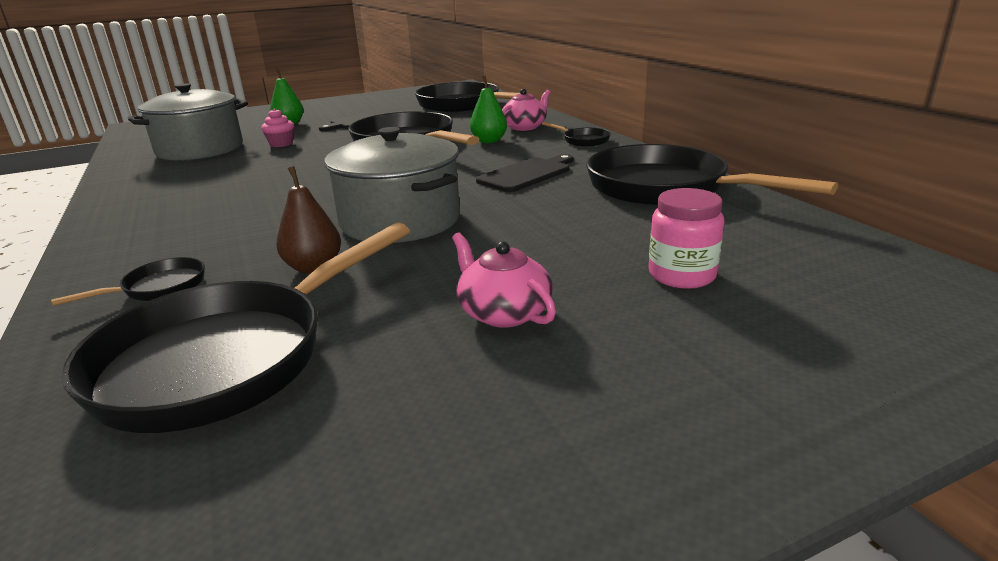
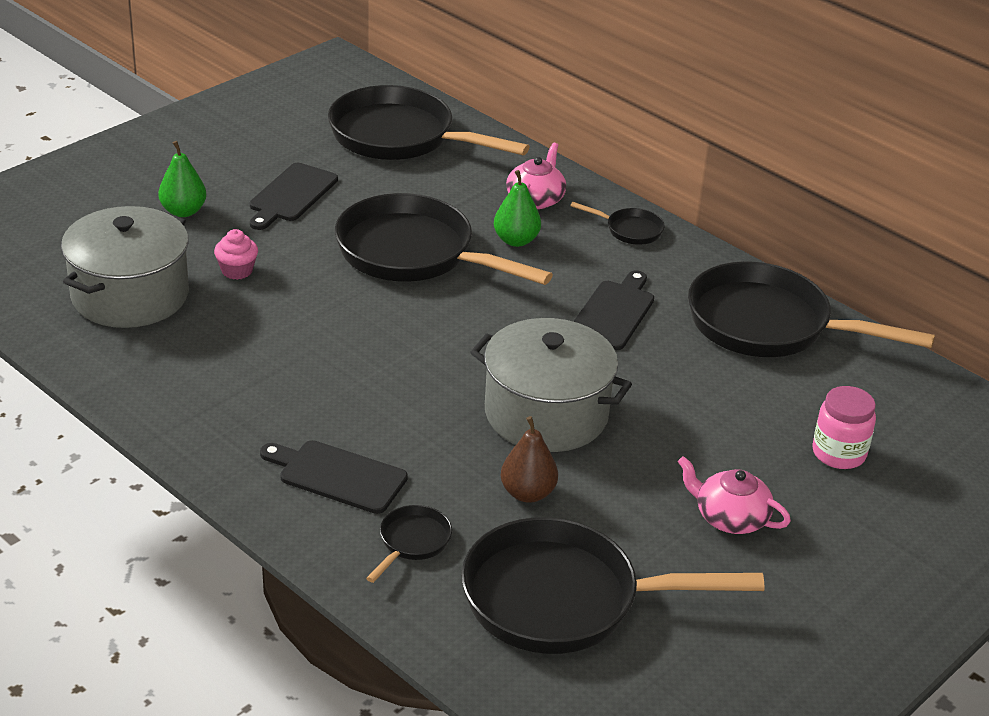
camera: 25 degrees left, 10 degrees up
(174, 239) = (337, 476): none -> black cutting board
(228, 358) = (563, 599): black pan -> black pan turned 75 degrees clockwise

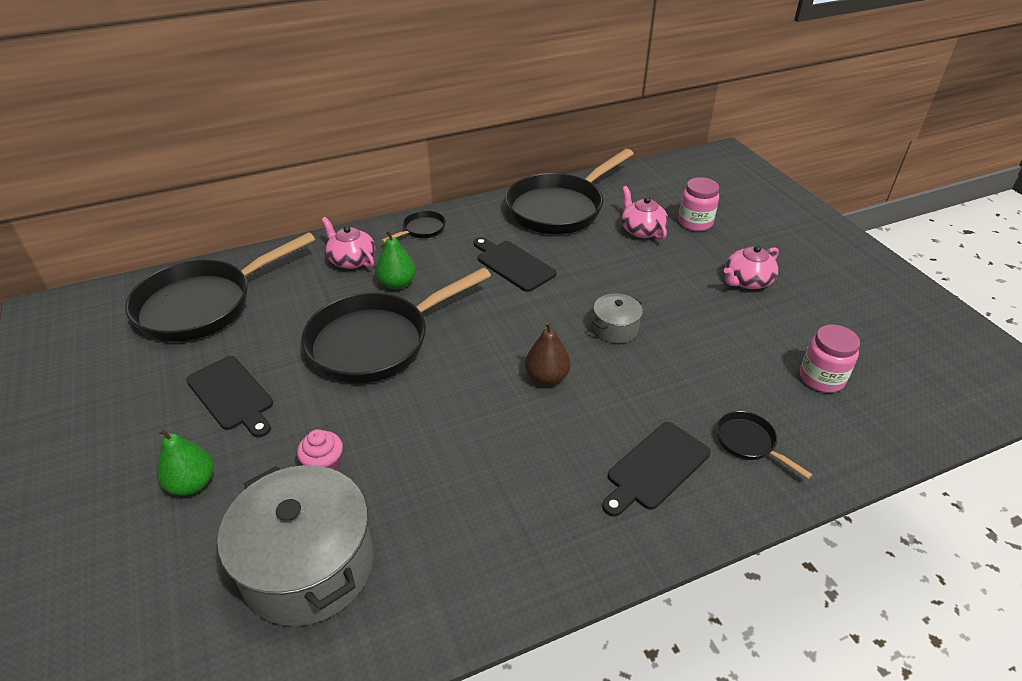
camera: 65 degrees left, 5 degrees up
(527, 493) = (703, 363): brown pear -> brown pear (547, 377)
(546, 414) = (615, 328): grey pot -> grey pot, size x0.48
(563, 599) = (821, 378): black pan -> pink jar
(777, 405) = (641, 230): none -> pink teapot

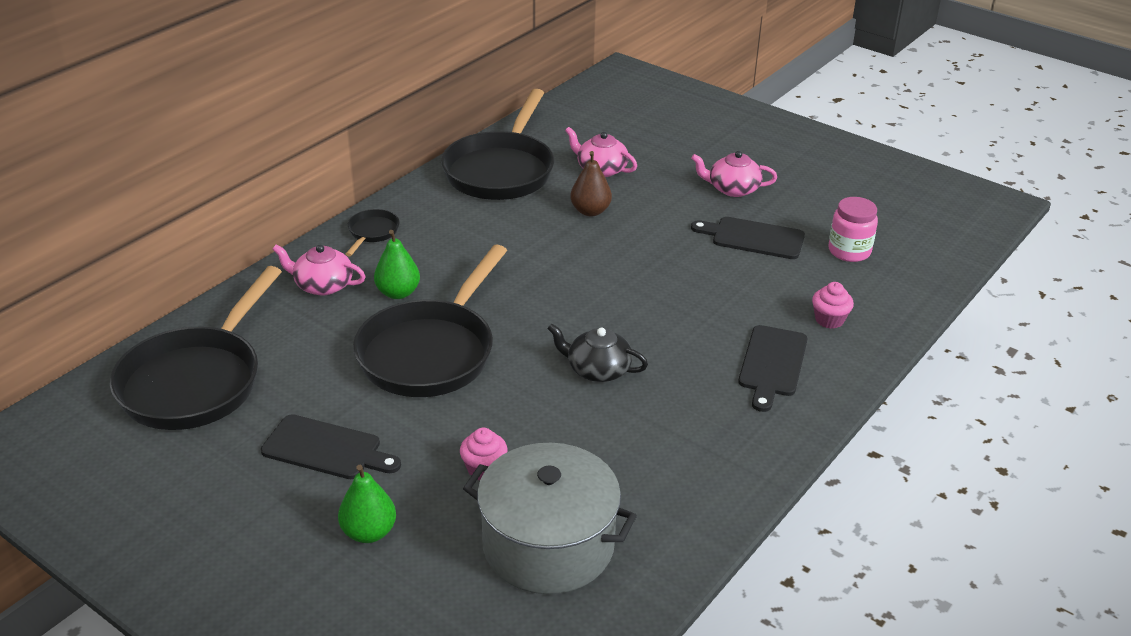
camera: 30 degrees left, 5 degrees down
(492, 409) = (597, 369): none -> black teapot
(513, 264) = (502, 238): black cutting board -> black cutting board (753, 238)
(547, 377) = (623, 327): brown pear -> brown pear (590, 211)
(615, 328) = (650, 266): grey pot -> none
(695, 223) = (646, 148): pink jar -> none
(747, 281) = (732, 189): pink teapot -> pink teapot turned 75 degrees clockwise
(749, 443) = (829, 320): black pan -> pink cupcake

